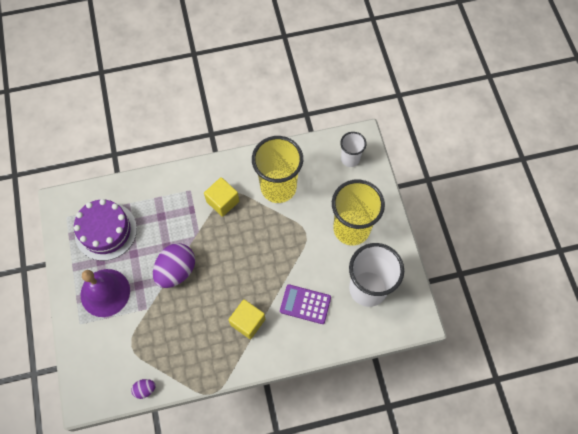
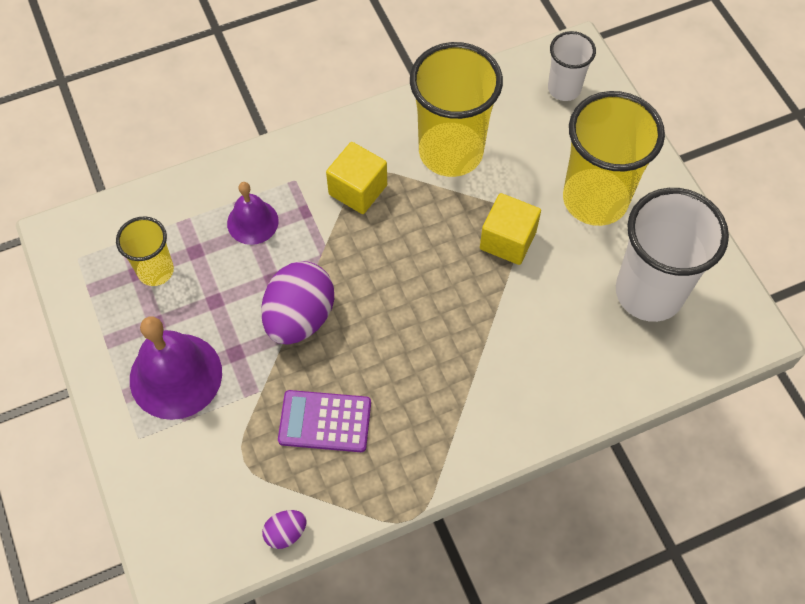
camera: 10 degrees left, 5 degrees down
(105, 231) = (155, 271): purple cake -> yellow cup
(162, 211) = (252, 222): none -> purple bell
(248, 322) = (449, 383): yellow cube -> yellow cube (508, 240)
(305, 304) = (545, 336): purple calculator -> purple calculator (325, 421)

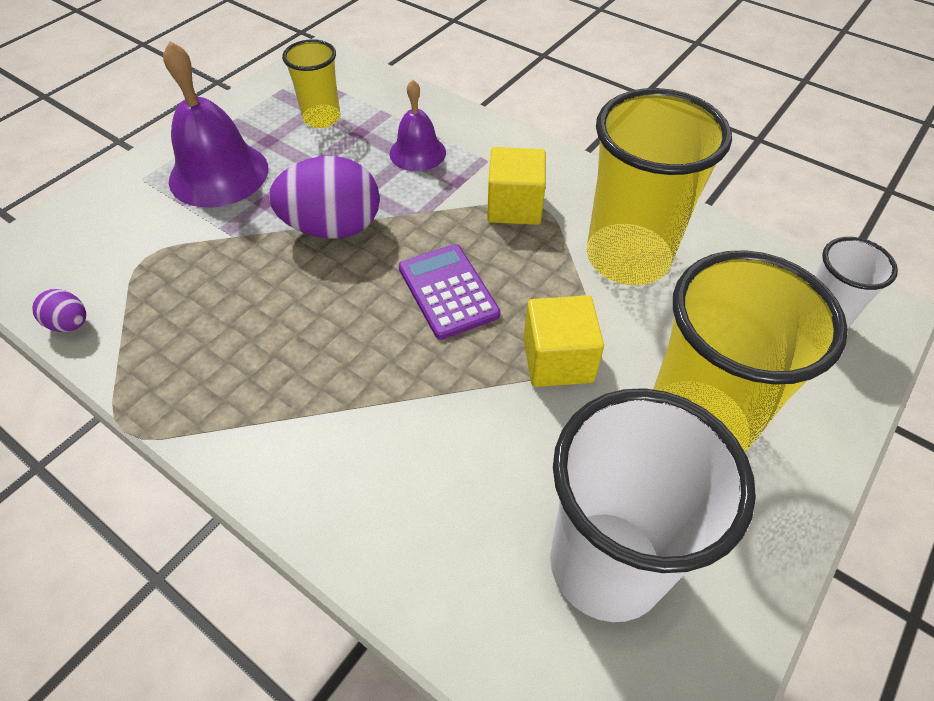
camera: 60 degrees right, 10 degrees down
(325, 421) = (219, 298): purple calculator -> purple calculator (448, 291)

